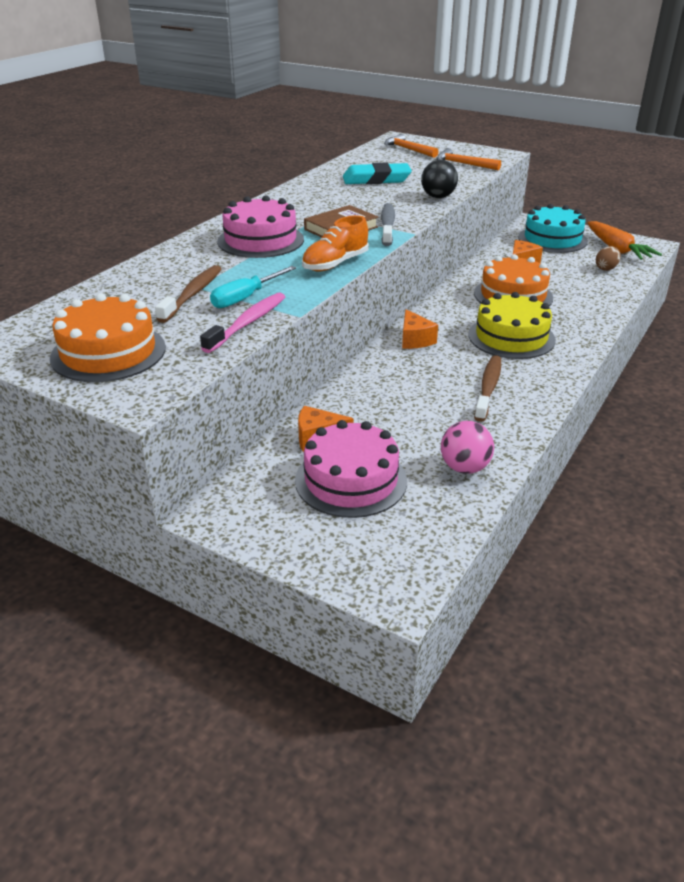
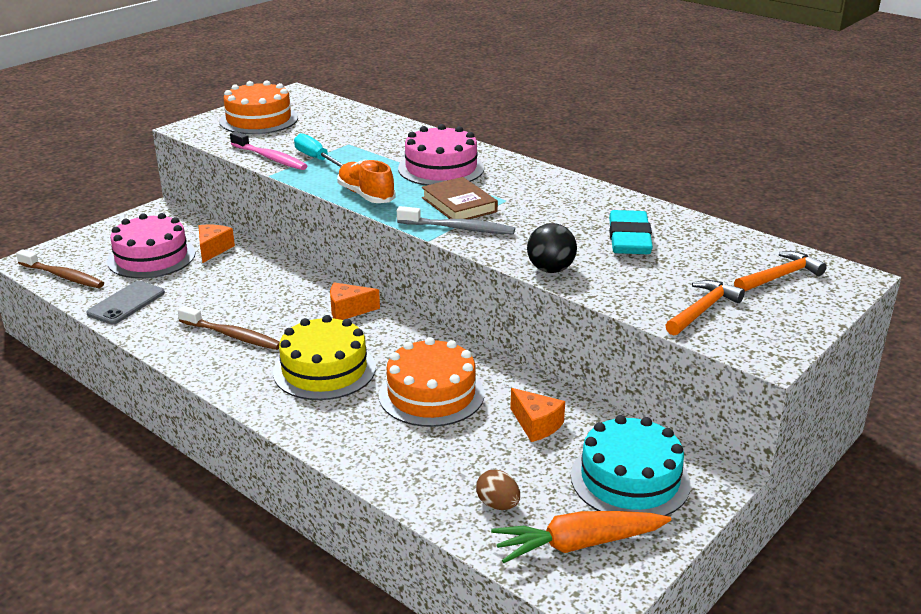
camera: 100 degrees right, 5 degrees down
(192, 294) = (335, 142): brown toothbrush -> brown toothbrush (63, 276)
(464, 468) = (126, 303): pink ball -> grey phone

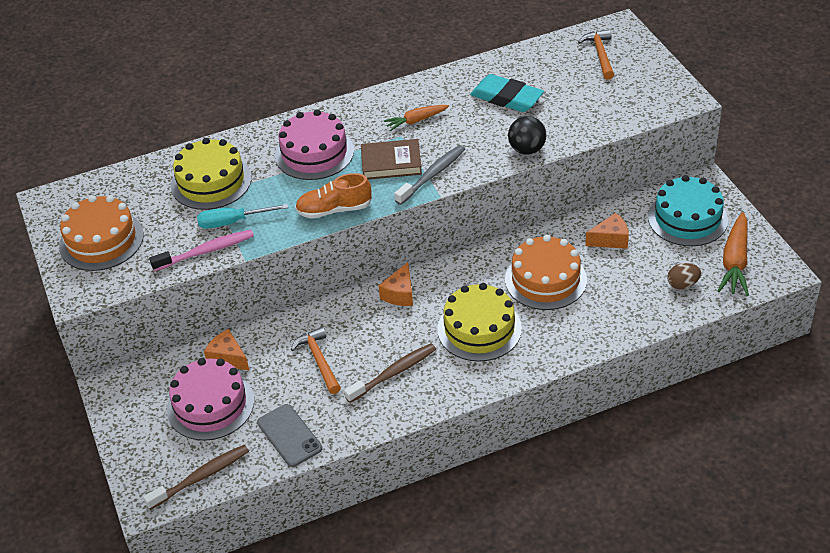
camera: 60 degrees left, 15 degrees up
(363, 138) = (211, 182): none -> yellow cake
(537, 201) = (416, 121): none -> orange carrot
(702, 310) = (621, 103): orange hammer -> orange hammer (319, 360)

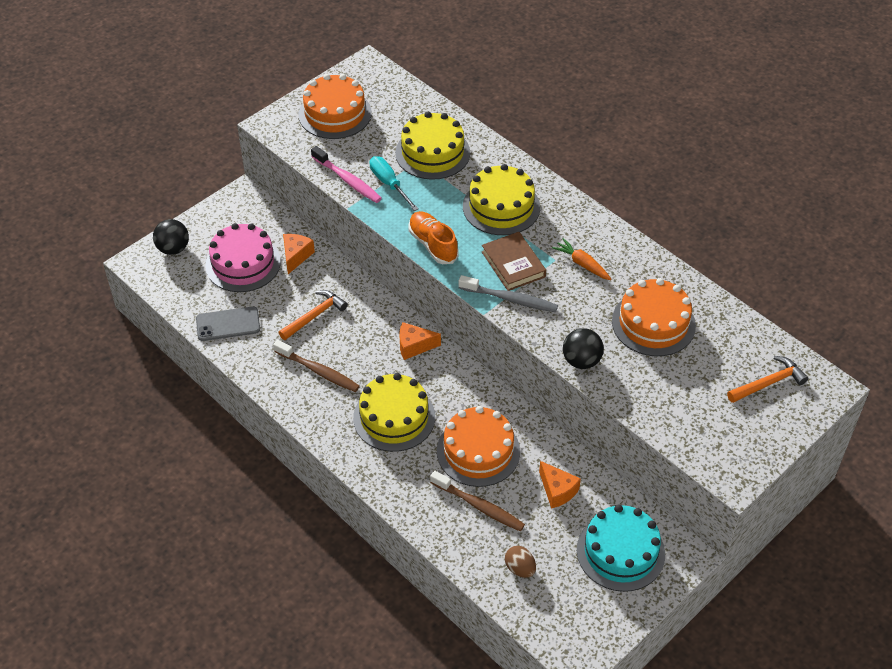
camera: 65 degrees right, 5 degrees up
(148, 464) = (173, 249): none -> black ball
(201, 477) = (170, 285): brown toothbrush -> brown toothbrush (479, 506)
(289, 435) = (228, 324): grey phone -> grey phone turned 45 degrees clockwise
(314, 153) = (501, 207): pink cake -> yellow cake
(506, 98) = (653, 323): turquoise eraser -> orange cake
(735, 262) = (573, 609): orange carrot -> none

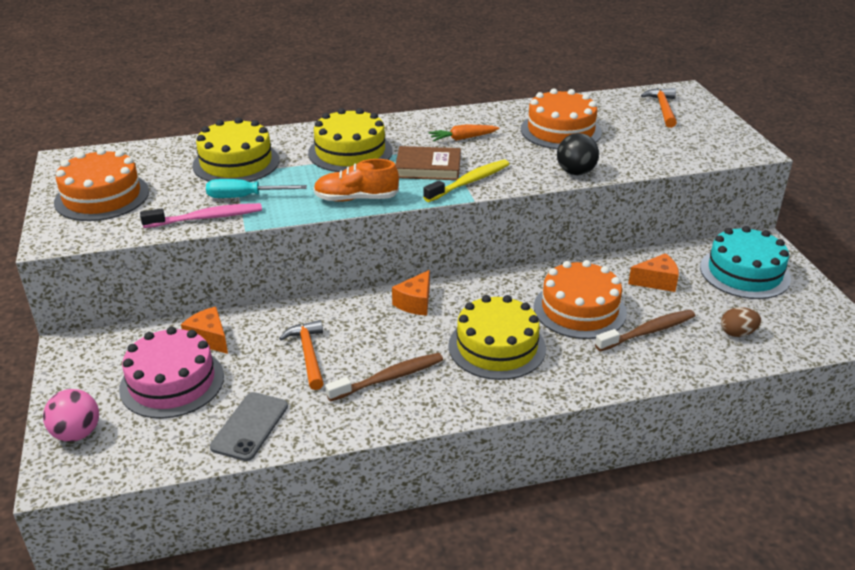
camera: 60 degrees left, 15 degrees down
(173, 249) = (77, 433): black ball -> pink ball
(510, 299) = (469, 182): grey toothbrush -> yellow toothbrush

